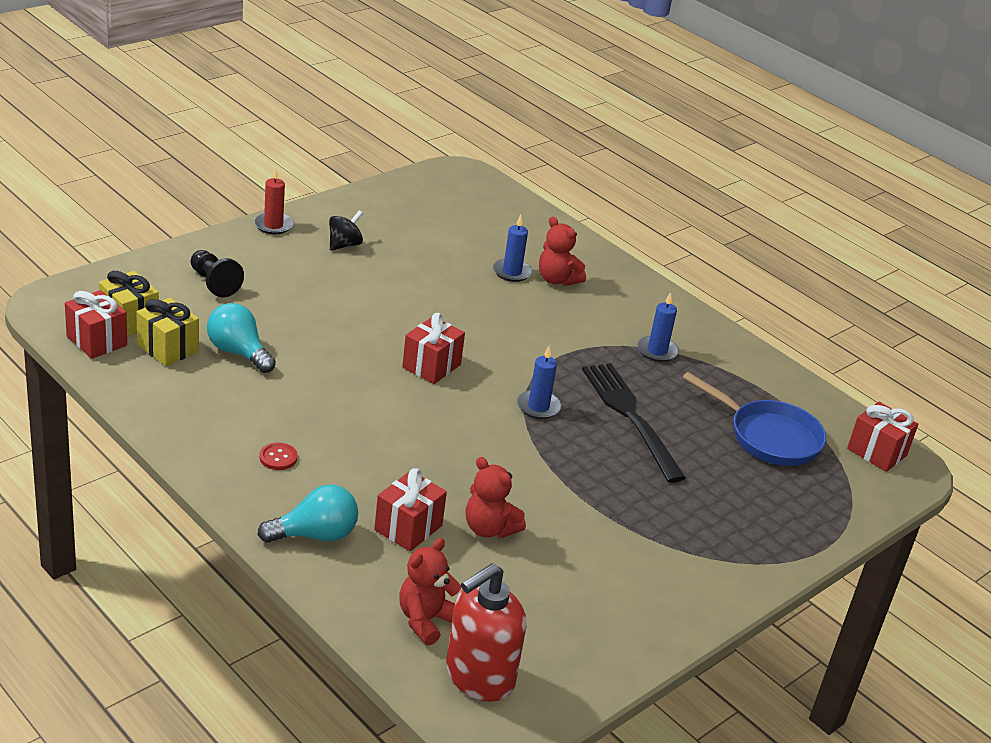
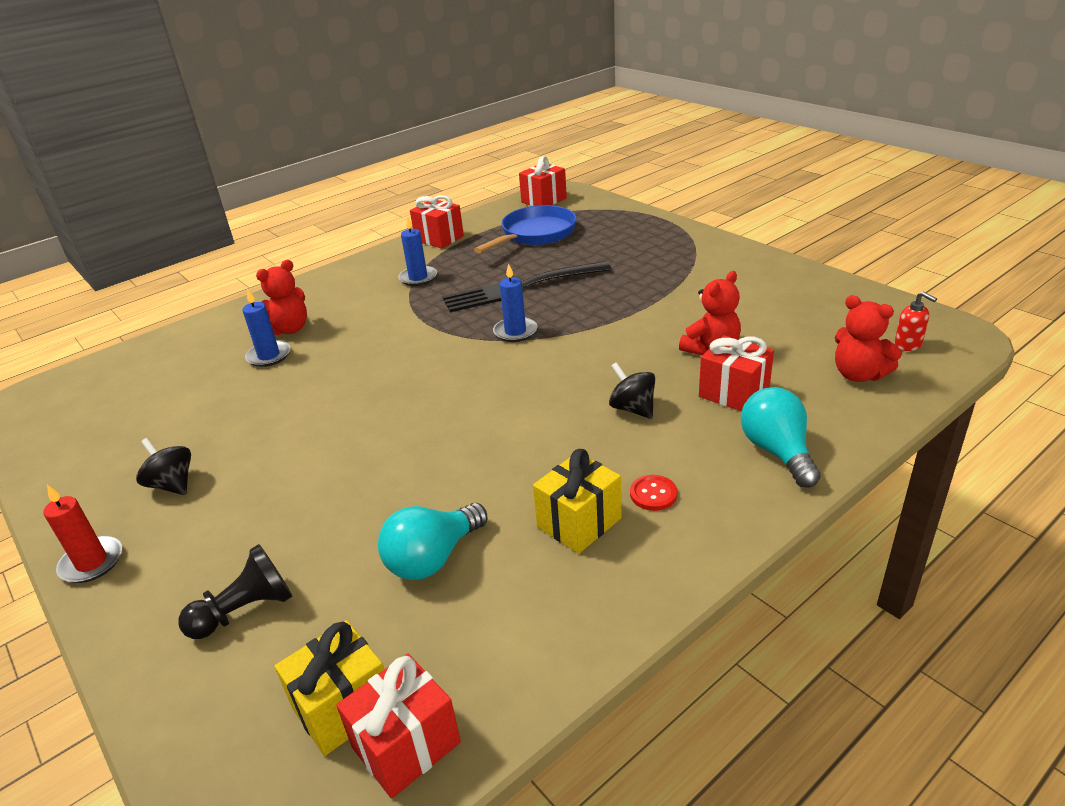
camera: 80 degrees left, 0 degrees up
(168, 348) = (425, 640): yellow gift -> yellow gift (579, 522)
(395, 463) = (632, 408): none -> black spinning top
(431, 366) = (452, 397): red gift -> red gift (439, 238)
(479, 676) = (908, 345): red soap dispenser -> red soap dispenser, size x0.44

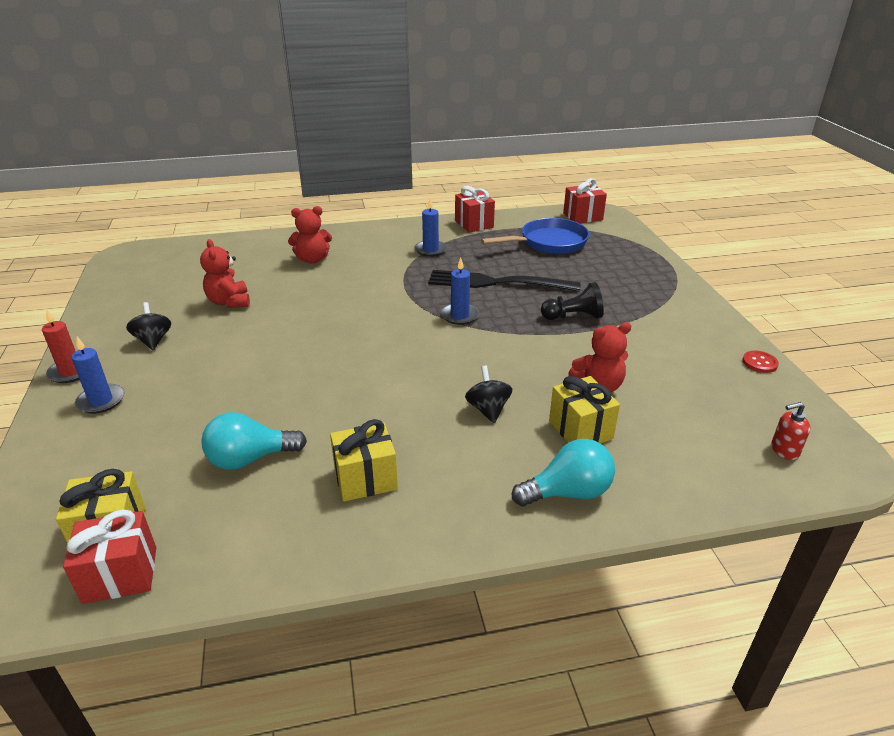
camera: 25 degrees right, 0 degrees up
(245, 611) = (117, 441): black pawn -> black pawn (573, 317)
(269, 356) = (283, 274): blue candle -> blue candle (101, 401)
(653, 494) = (438, 482): red button -> red button (759, 363)
(733, 393) = (580, 430): red gift -> yellow gift
(777, 451) = (568, 492): turquoise light bulb -> turquoise light bulb turned 60 degrees clockwise
(858, 374) = (707, 458): red teddy bear -> red teddy bear (229, 302)
(908, 345) = (784, 450): red soap dispenser -> red soap dispenser turned 90 degrees clockwise

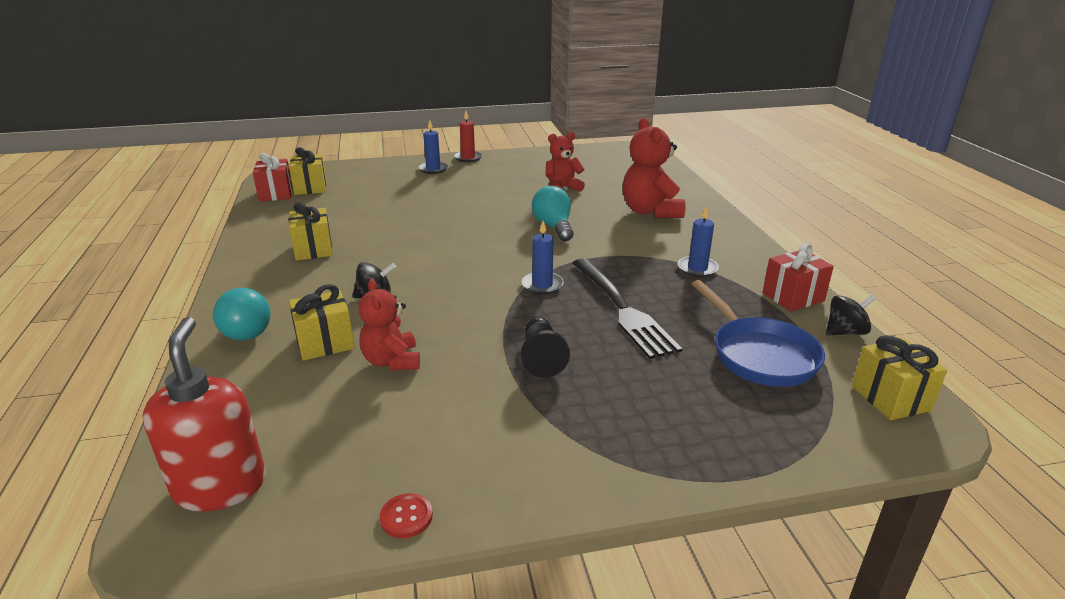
camera: 90 degrees right, 5 degrees down
(153, 340) = (504, 172): black spinning top -> black spinning top (845, 332)
(250, 459) = (354, 213): turquoise light bulb -> turquoise light bulb (554, 227)
(312, 259) = (650, 211): red teddy bear -> red teddy bear, size x1.53
(497, 283) = (622, 309): black fork -> black fork turned 150 degrees clockwise
(582, 216) = (890, 398): red gift -> yellow gift
(784, 450) = (220, 486): red soap dispenser -> red soap dispenser, size x2.25

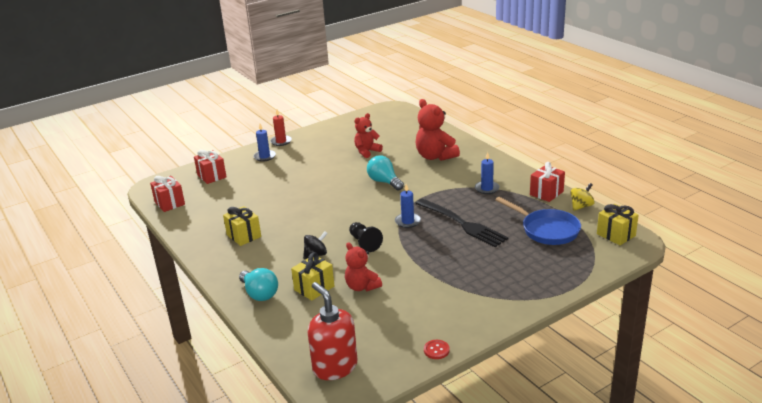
camera: 20 degrees left, 0 degrees up
(310, 187) = (190, 192): yellow gift -> none
(353, 176) = (211, 176): none -> red gift
(541, 358) = (440, 262): black pawn -> black pawn (364, 243)
(845, 332) = (581, 206): black spinning top -> yellow spinning top

